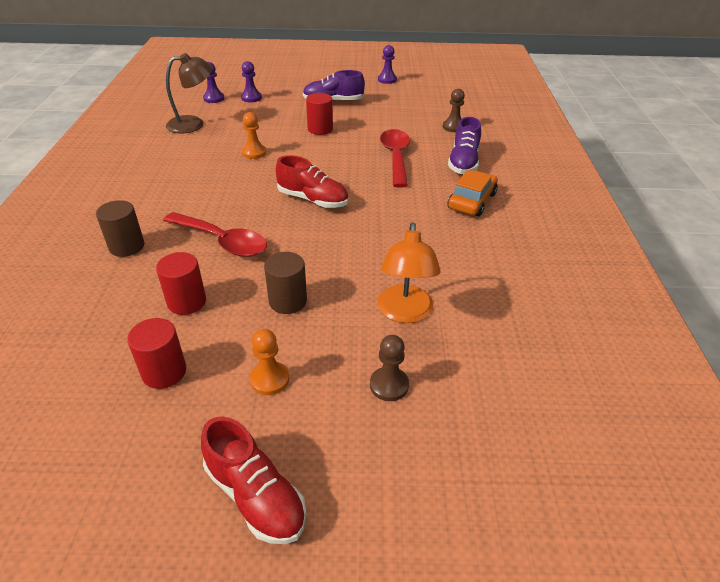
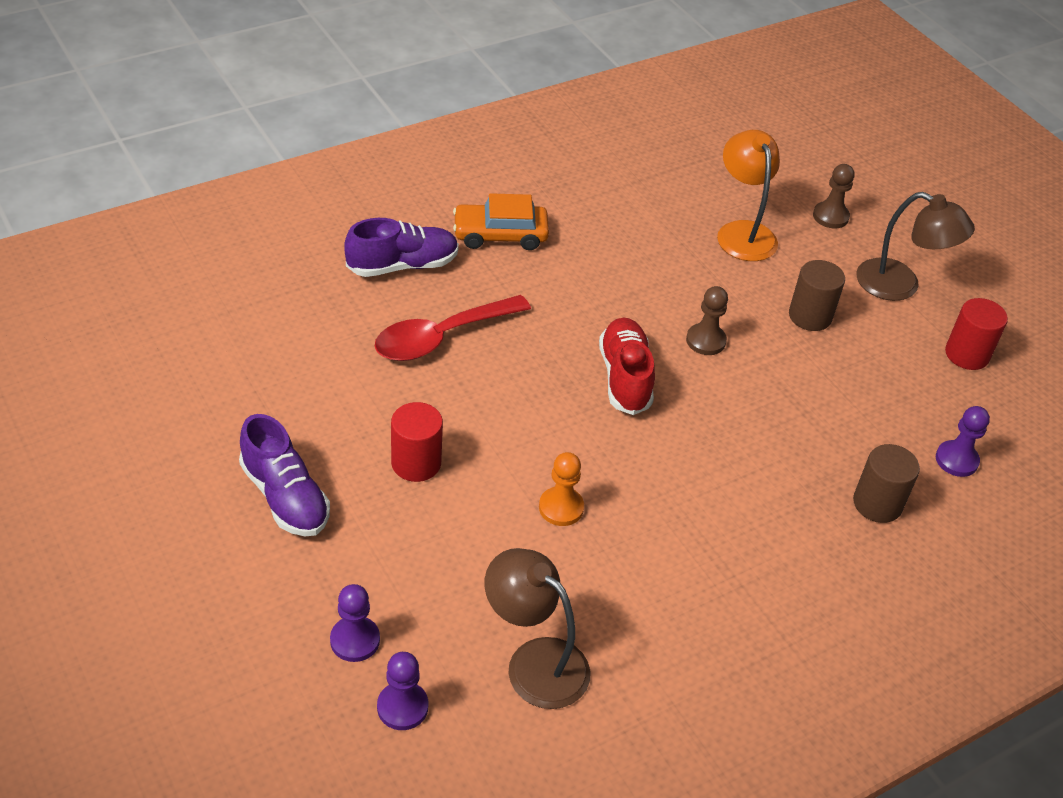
camera: 125 degrees left, 5 degrees up
(187, 302) = (889, 391): red cylinder -> none
(222, 241) = (781, 418): red spoon -> none
(255, 496) = (984, 248): red shoe -> none
(269, 379) = (900, 285): orange pawn -> brown lamp
(387, 80) = (116, 458): purple pawn -> purple pawn (956, 460)
(405, 313) = (742, 232): orange lamp -> orange lamp turned 75 degrees counterclockwise
(453, 127) = (288, 304): brown pawn -> brown pawn (705, 341)

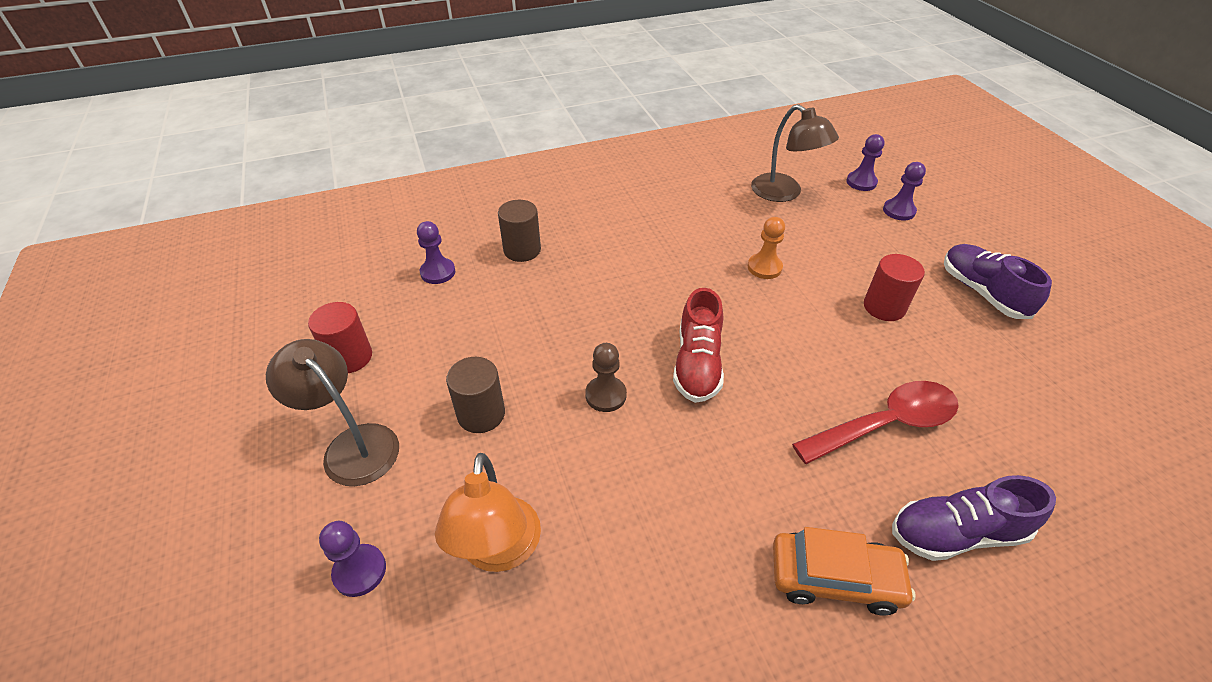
camera: 165 degrees left, 0 degrees up
(830, 216) = (360, 571): brown pawn -> purple pawn

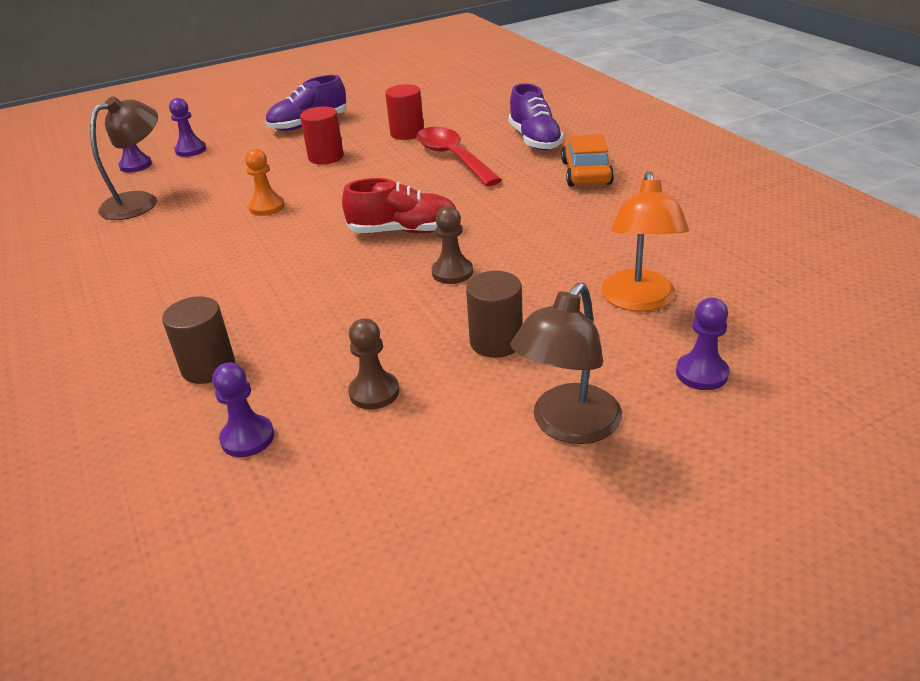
camera: 95 degrees left, 10 degrees down
(350, 357) = (430, 477): red cylinder -> red cylinder (407, 133)
(452, 333) = (374, 392): none -> brown pawn
(498, 551) = (639, 301): orange lamp -> orange lamp turned 105 degrees clockwise

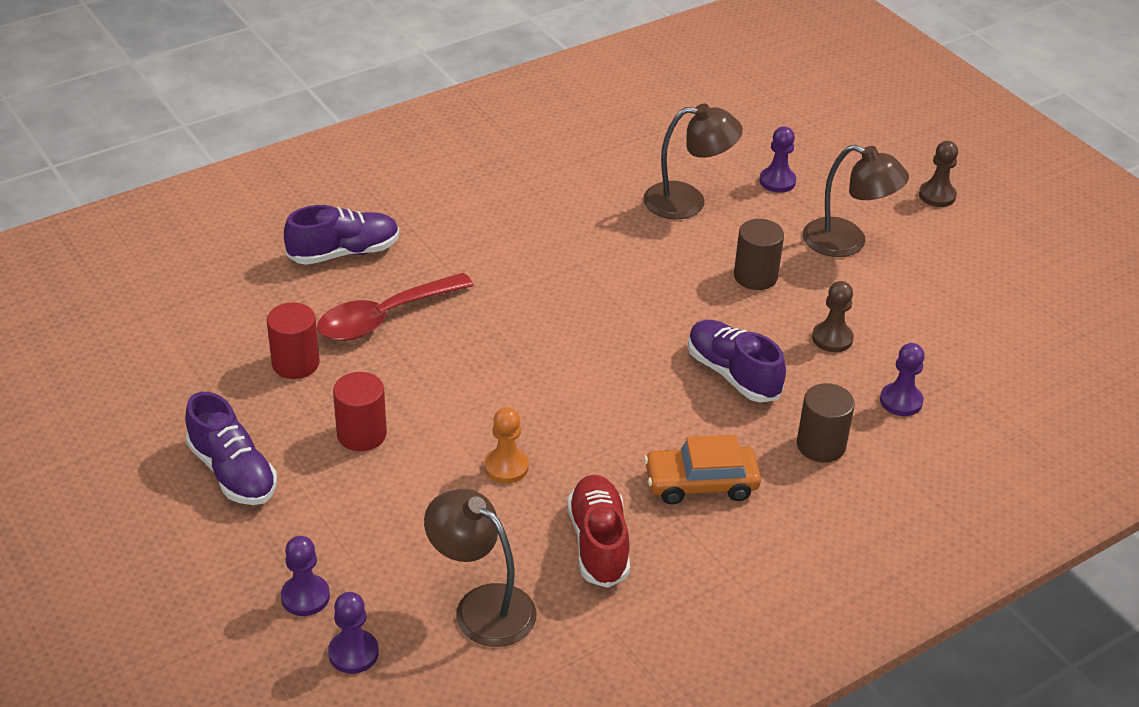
camera: 100 degrees left, 5 degrees up
(335, 317) = (733, 374): none -> purple shoe
(404, 231) = (569, 344): red shoe -> red shoe (598, 543)
(452, 272) = (650, 305): brown pawn -> brown pawn (937, 195)
(586, 173) = (442, 218): orange car -> orange car (701, 483)
(639, 301) = (688, 201): orange lamp -> brown lamp

